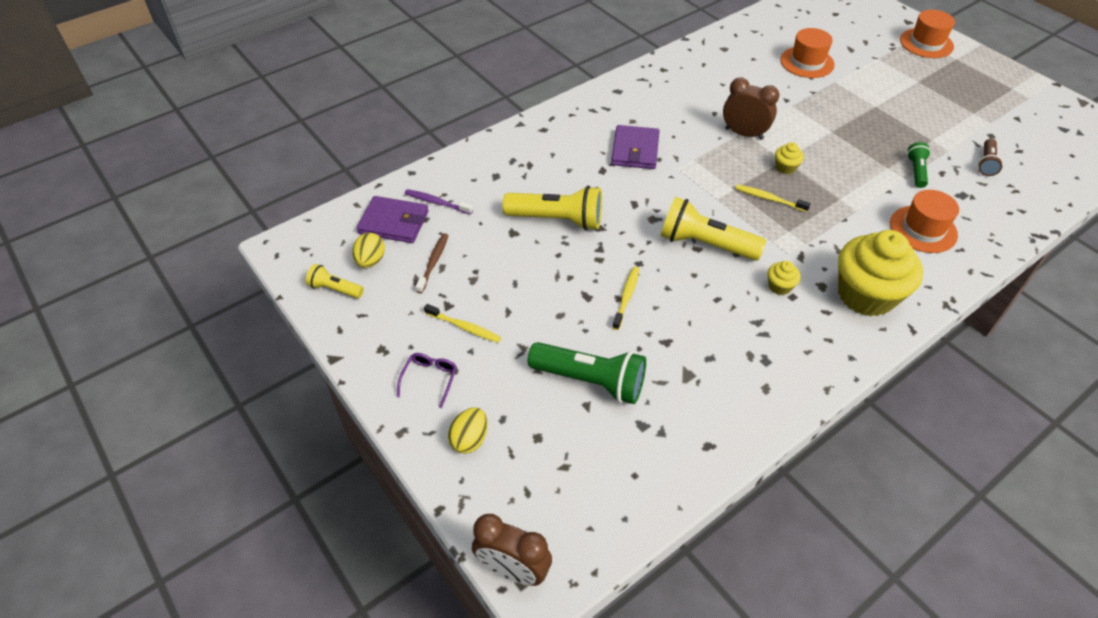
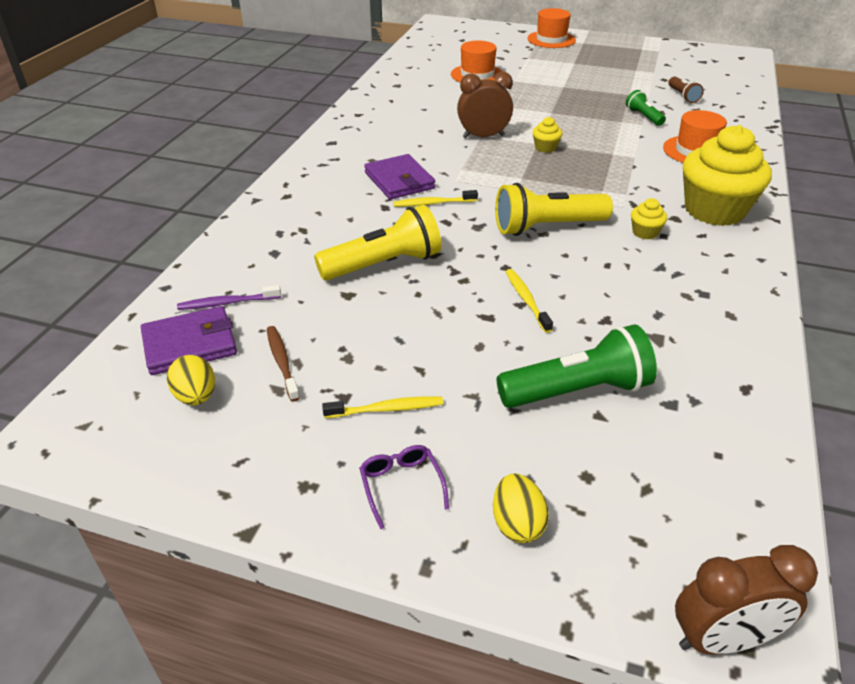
camera: 35 degrees left, 10 degrees down
(335, 289) = (173, 450): yellow flashlight -> none
(769, 199) = (559, 174): yellow toothbrush -> yellow toothbrush (433, 203)

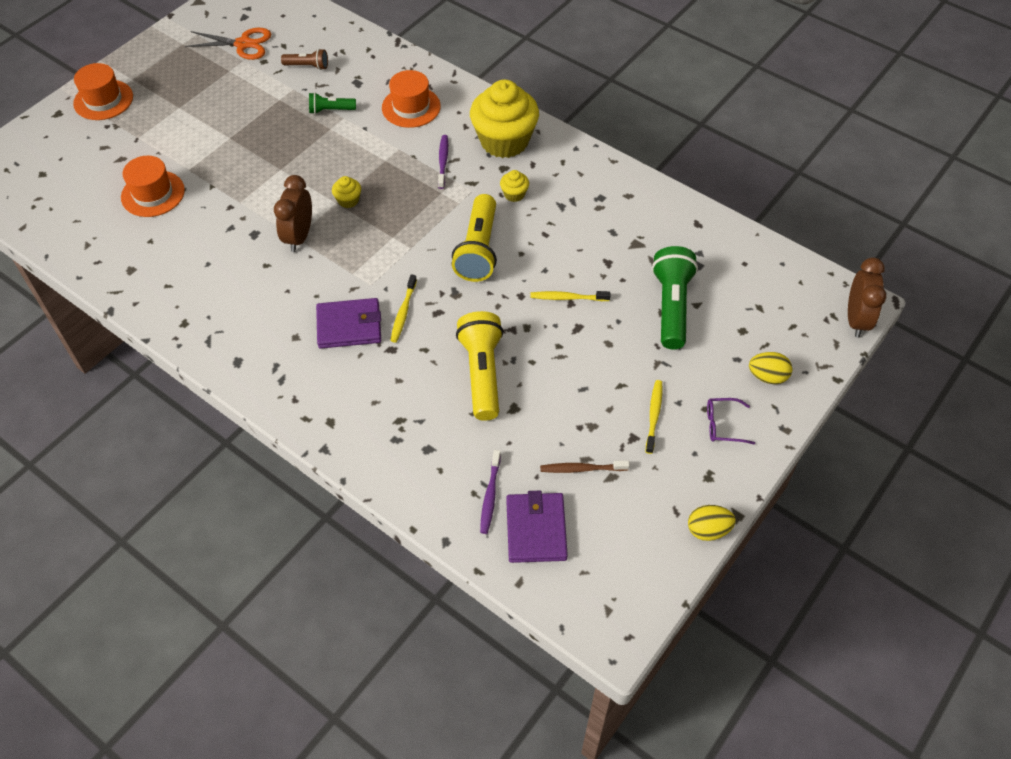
camera: 70 degrees left, 15 degrees up
(196, 396) = (601, 531): yellow egg -> yellow egg (708, 530)
(645, 182) = (443, 161): none -> purple toothbrush
(672, 68) = (243, 44): none -> orange scissors

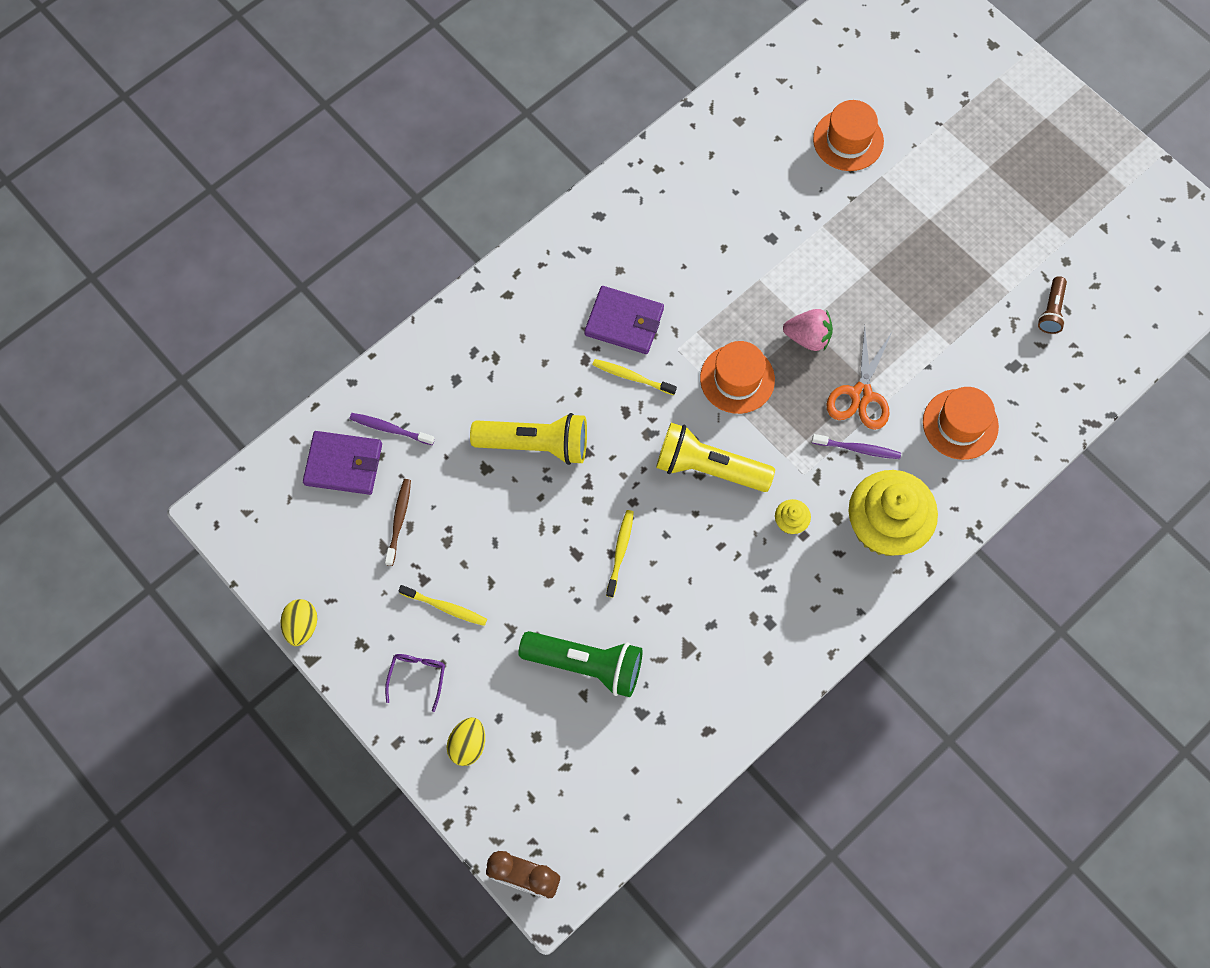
camera: 100 degrees right, 15 degrees up
(103, 100) = (1010, 89): orange hat -> orange hat (737, 379)
(243, 44) = (1101, 239): orange scissors -> orange scissors (861, 394)
(299, 236) = (759, 282): brown clock -> none
(330, 110) = (965, 331): green flashlight -> none
(348, 200) = (808, 337): yellow cupcake -> pink strawberry
(349, 326) = (624, 322): purple wallet -> purple wallet turned 75 degrees counterclockwise

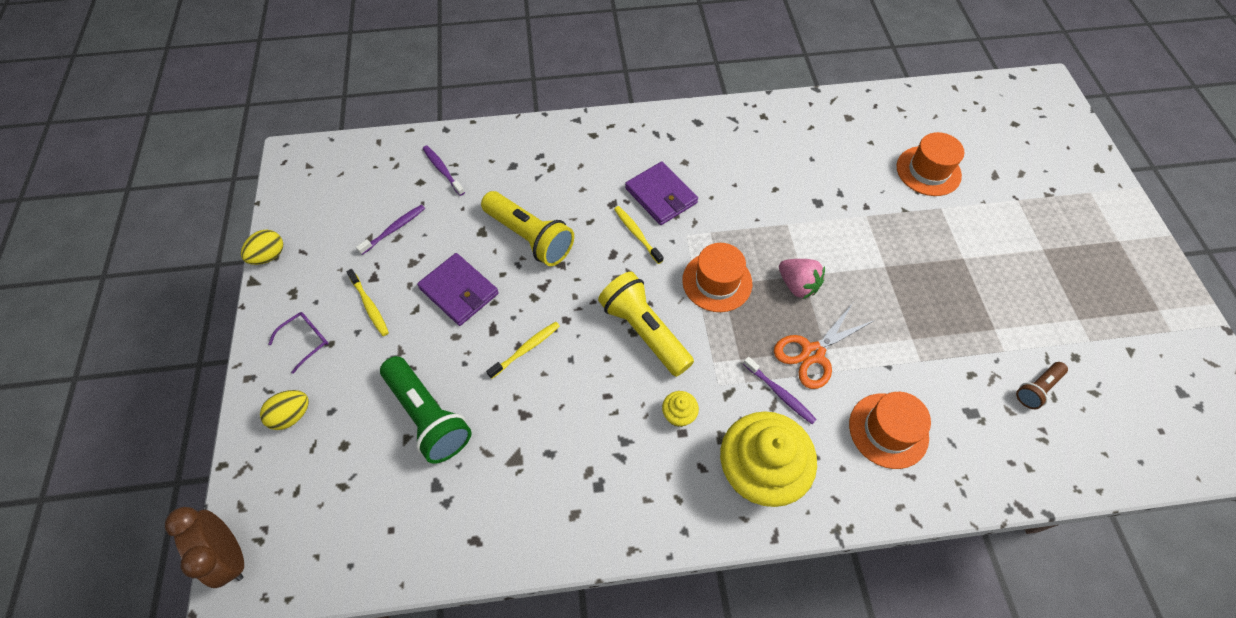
camera: 35 degrees right, 10 degrees down
(343, 464) = (393, 173): purple wallet -> purple wallet (459, 291)
(399, 520) = (394, 229): brown toothbrush -> purple toothbrush

